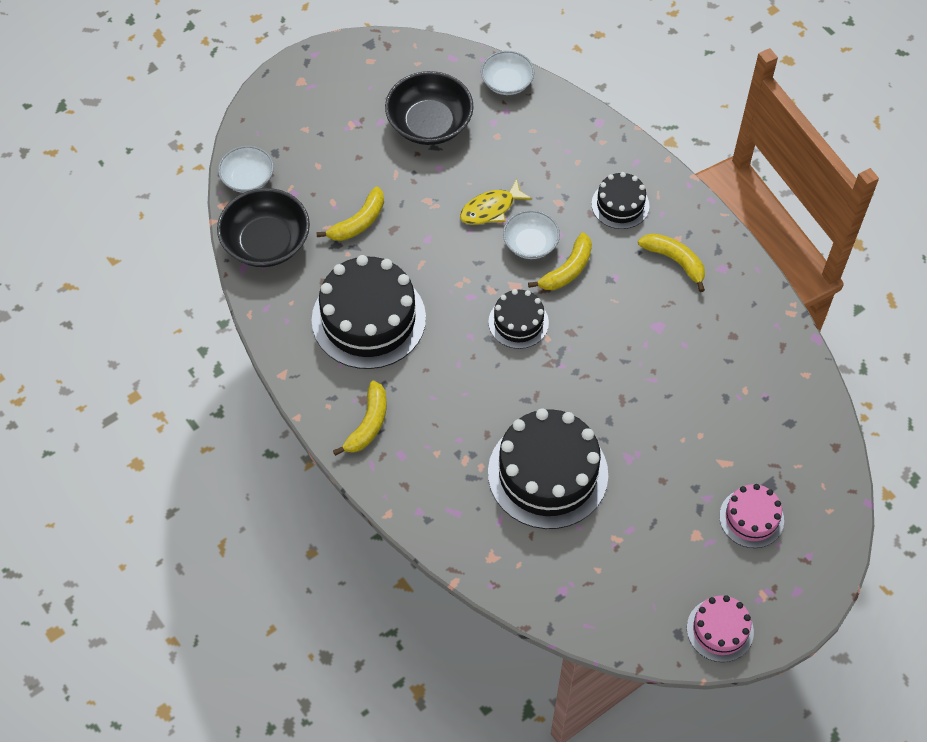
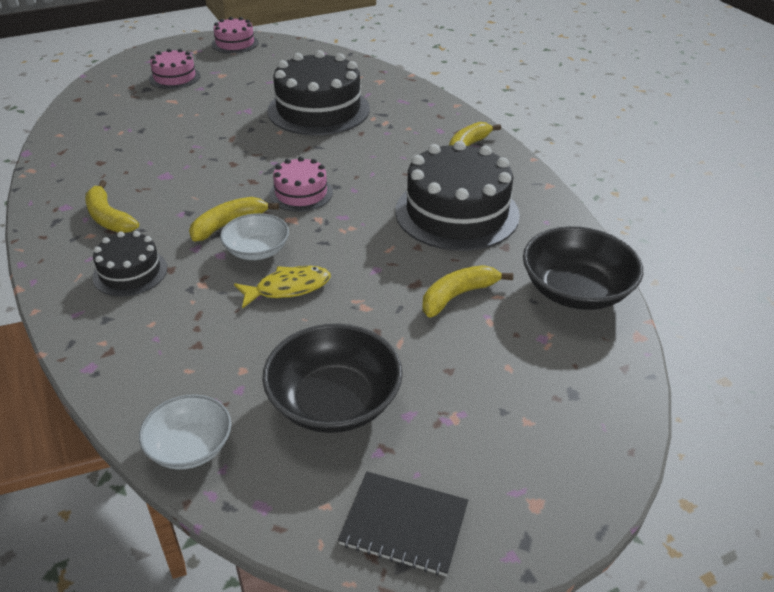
camera: 170 degrees left, 20 degrees down
(248, 178) = (610, 364): white bowl -> none
(372, 60) = (404, 524): none -> black notebook
(518, 322) = (301, 193): black cake -> pink cake

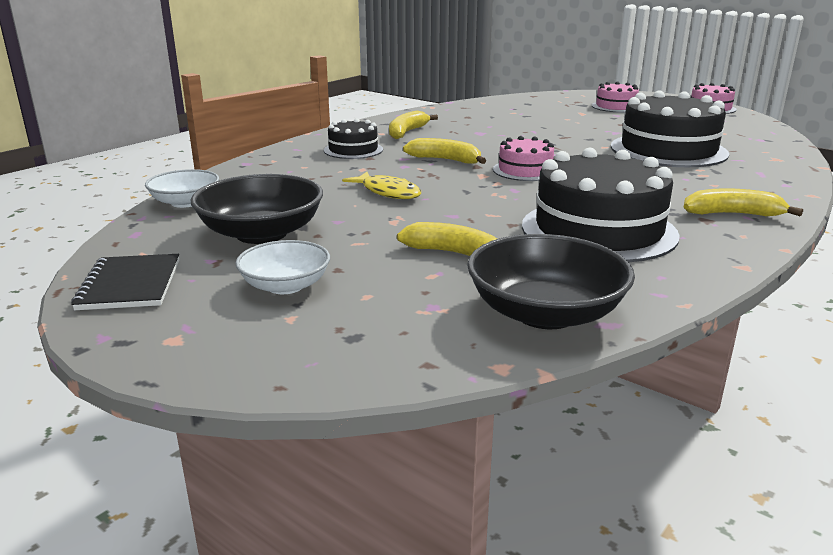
camera: 65 degrees right, 15 degrees down
(257, 250) = (424, 174): white bowl -> white bowl (285, 286)

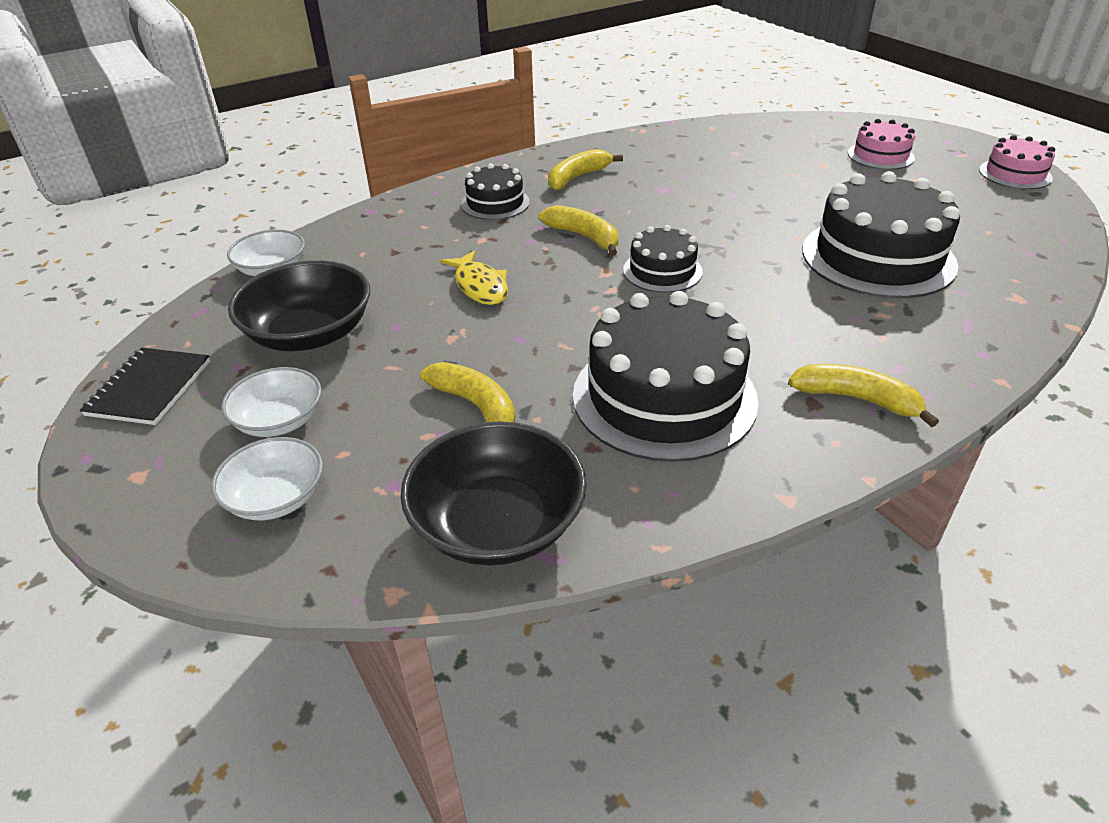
camera: 20 degrees right, 15 degrees up
(331, 330) = (276, 497): none -> white bowl
(525, 170) = (662, 271): pink cake -> black cake

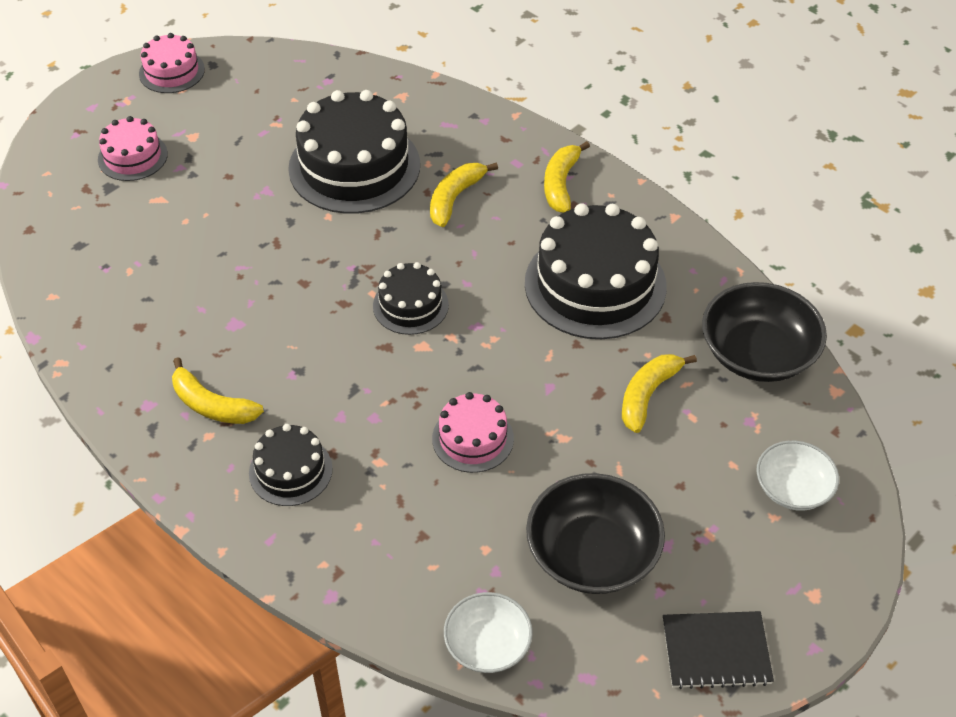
camera: 105 degrees left, 10 degrees up
(279, 420) = (715, 524): white bowl -> none
(480, 286) = (473, 438): yellow fish -> pink cake
(584, 237) = (356, 374): yellow banana -> yellow banana (455, 198)

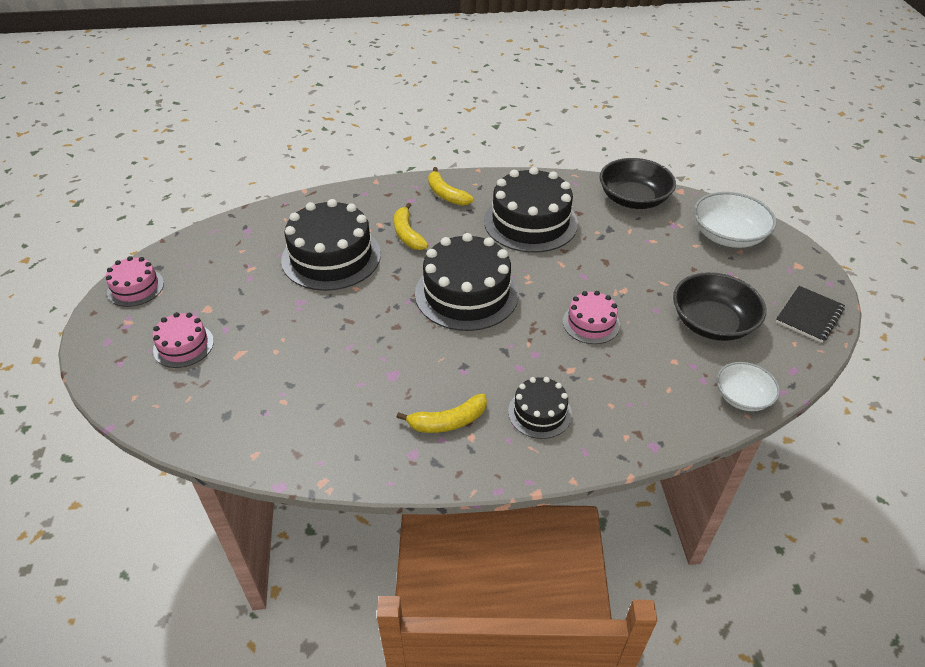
camera: 50 degrees left, 5 degrees down
(410, 305) = (466, 293): black cake -> black cake, size x1.89
(648, 395) = (624, 246): yellow banana -> none
(793, 488) = (728, 236): white bowl -> white bowl, size x1.61

